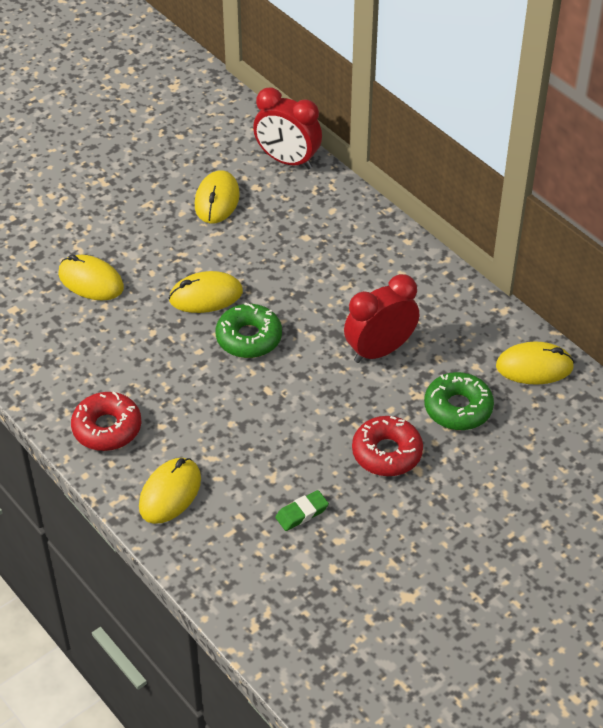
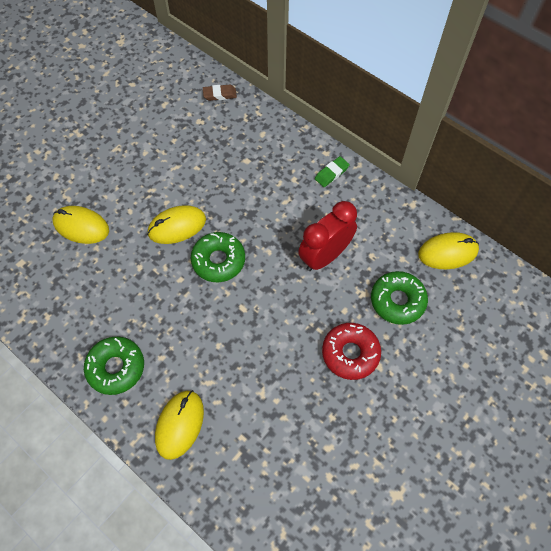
camera: 10 degrees left, 15 degrees up
(107, 428) = (116, 367): red donut -> green donut
(217, 200) = (171, 137): yellow mouse -> none
(287, 161) = (220, 94): red clock -> brown eraser
(302, 513) = (293, 425): green eraser -> green eraser (331, 173)

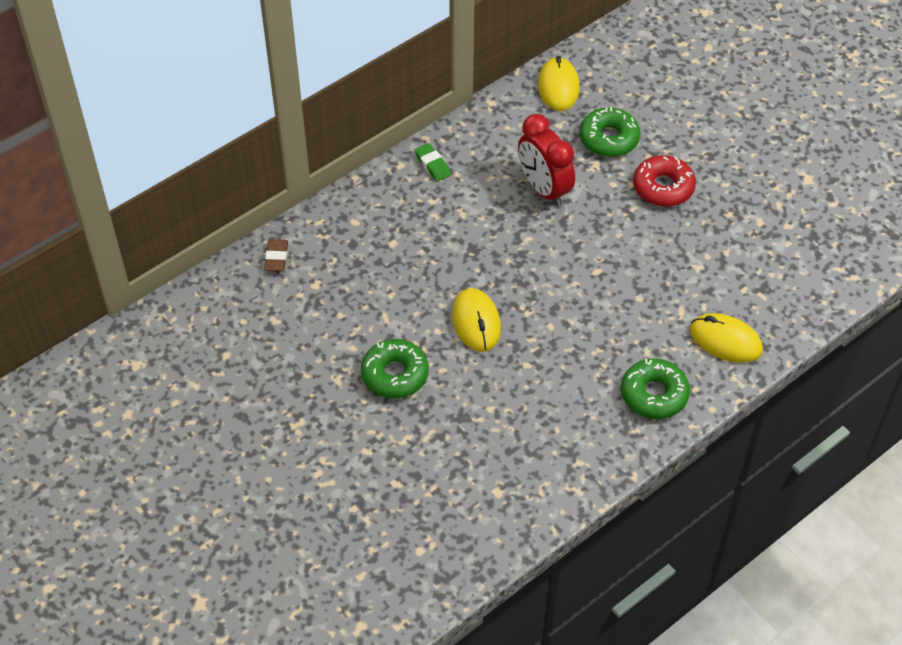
camera: 80 degrees left, 10 degrees down
(81, 226) = (455, 423): yellow mouse -> none
(218, 261) = (532, 286): green donut -> green donut (395, 374)

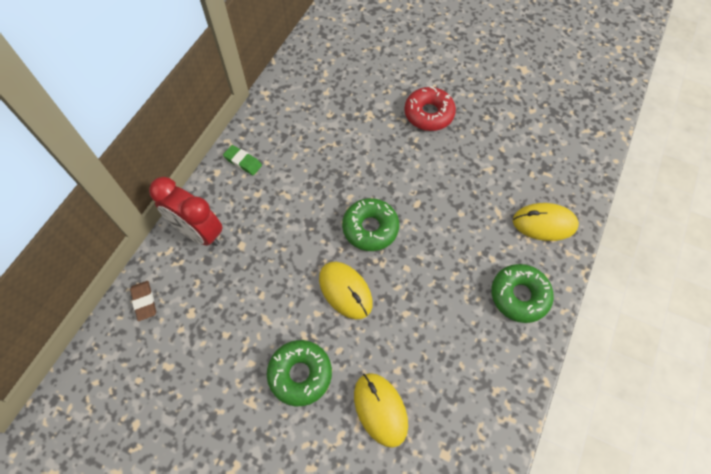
camera: 25 degrees left, 10 degrees up
(544, 189) = (341, 149): red clock -> red clock (199, 233)
(558, 87) = (310, 62): yellow mouse -> yellow mouse (380, 409)
(609, 139) = (369, 90): green donut -> green donut (370, 228)

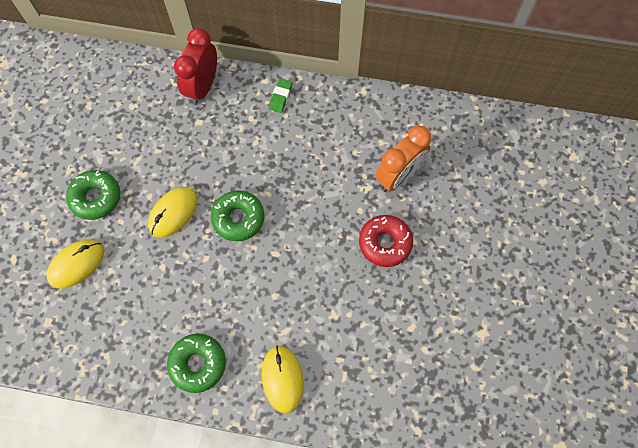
camera: 75 degrees right, 5 degrees up
(144, 301) = (136, 71): brown eraser -> none
(366, 88) = (399, 177): none -> orange clock

